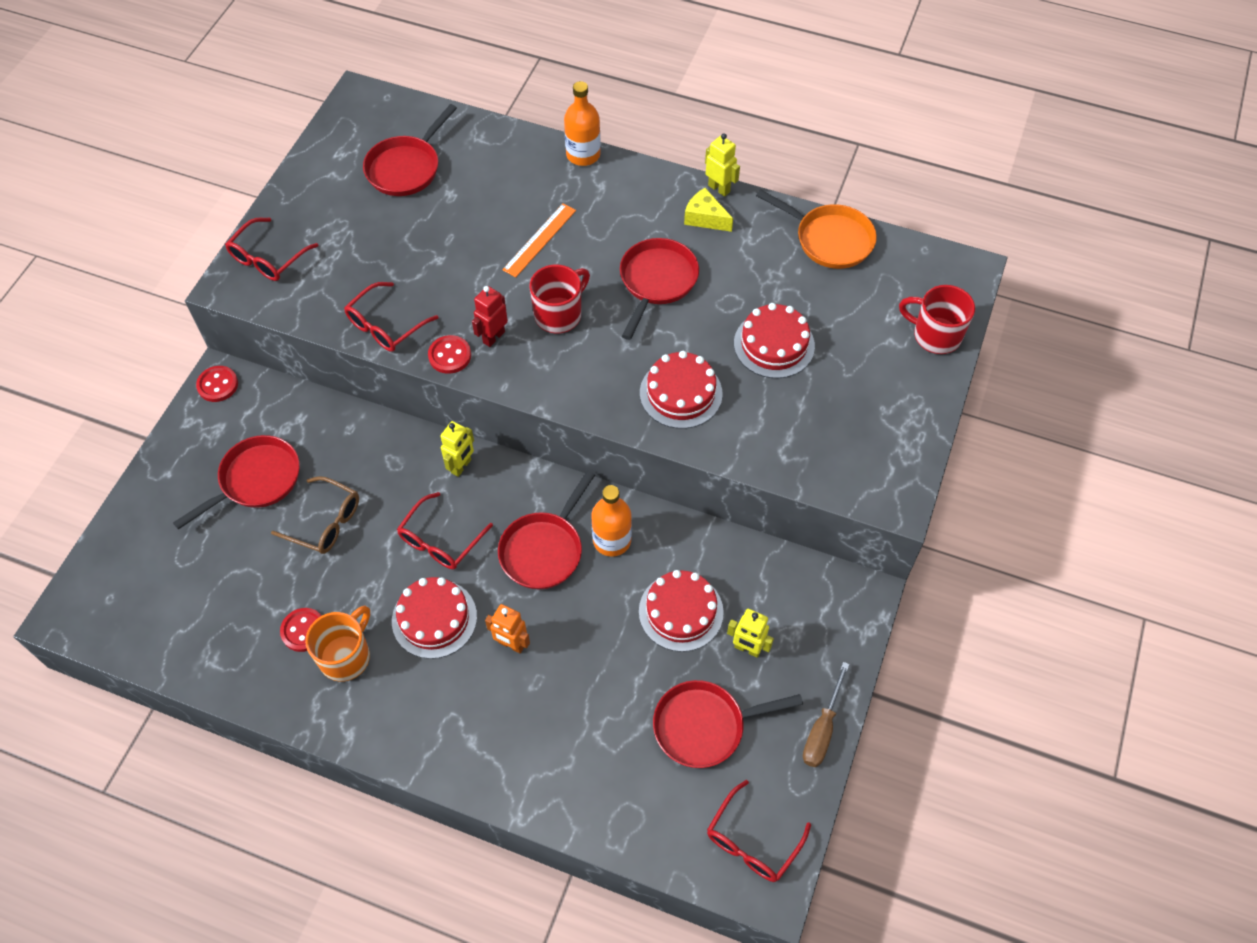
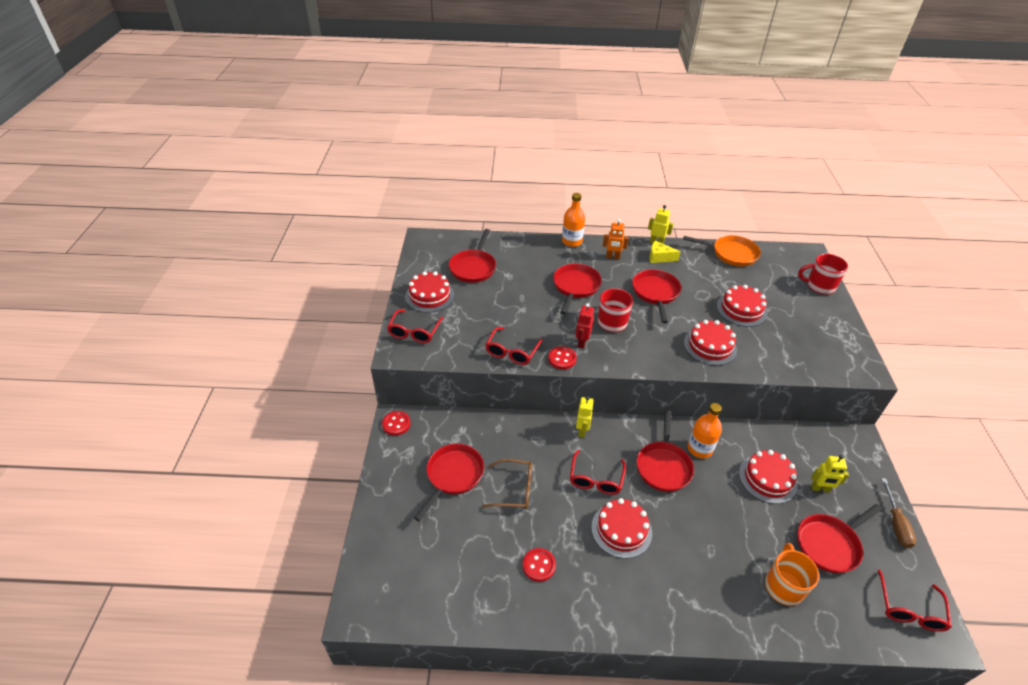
camera: 20 degrees left, 15 degrees down
(318, 203) = (429, 296): none -> red cake
(346, 656) = (577, 573): orange mug -> orange mug (783, 586)
(511, 644) = (680, 531): orange robot -> orange robot (612, 257)
(540, 240) = (575, 287): orange ruler -> red pan

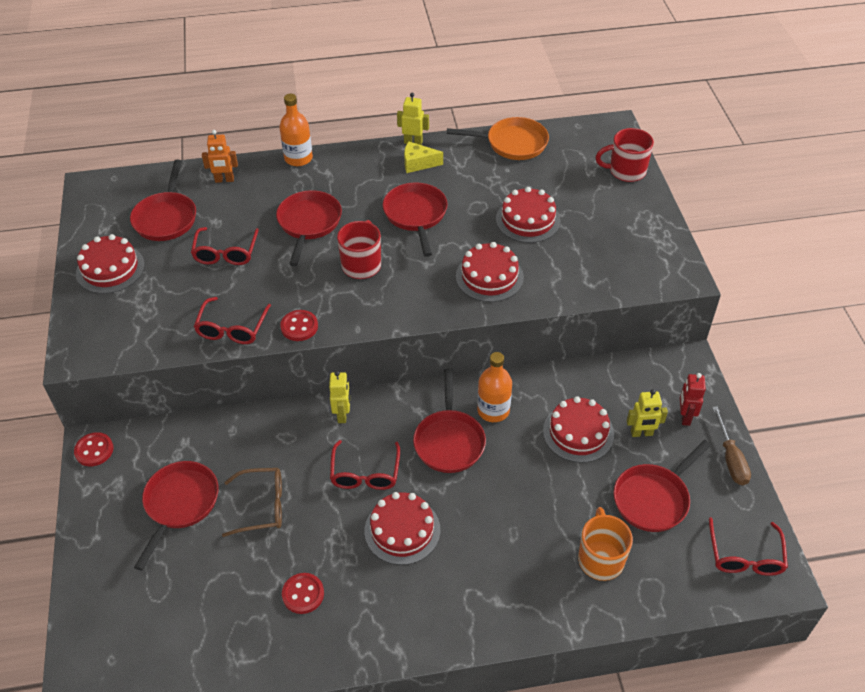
camera: 10 degrees left, 5 degrees up
(414, 331) = (96, 323): red glasses -> red glasses (226, 252)
(582, 342) = (323, 300): red robot -> red robot (685, 417)
(612, 257) = (355, 172): orange robot -> orange robot (224, 180)

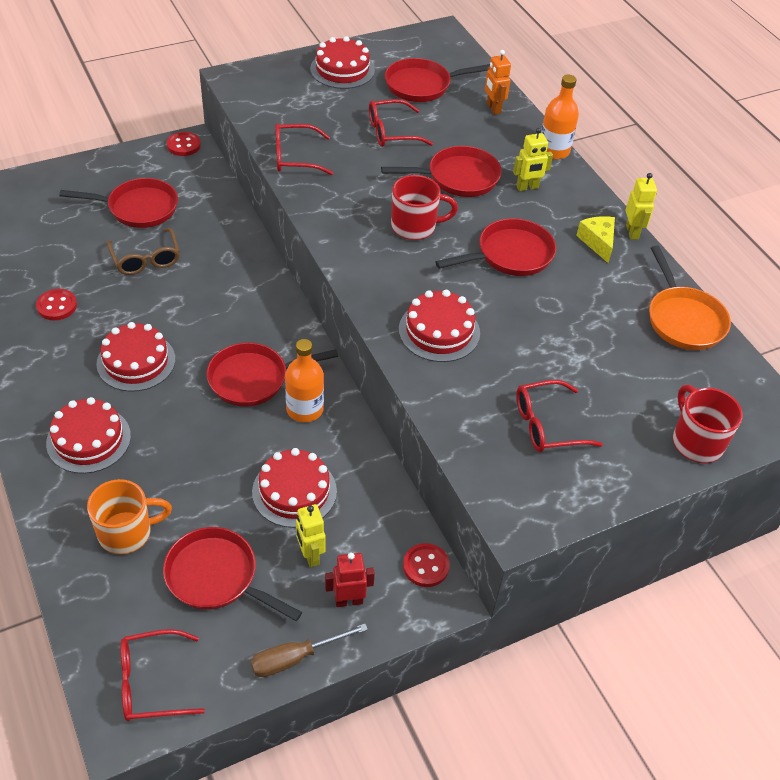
camera: 70 degrees right, 0 degrees up
(299, 327) = (312, 200): red button -> red button (426, 566)
(342, 414) = (265, 291): yellow robot -> yellow robot (527, 187)
(365, 472) = (198, 321): red glasses -> red glasses (548, 425)
(528, 220) = (550, 352): red cake -> red cake (88, 439)

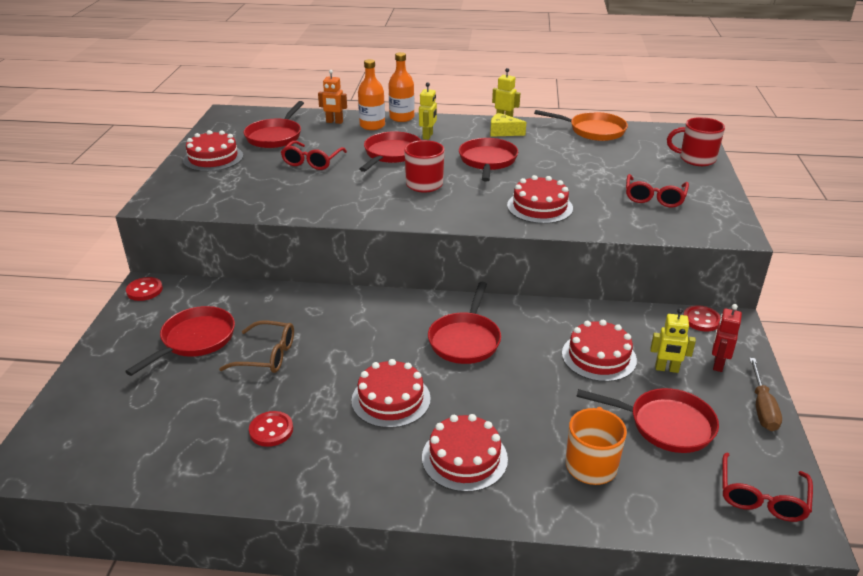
camera: 55 degrees left, 15 degrees down
(217, 577) = (665, 425): red pan -> red pan turned 135 degrees counterclockwise
(296, 157) = (292, 205): red glasses -> none
(304, 409) = (517, 325): orange bottle -> orange bottle (372, 125)

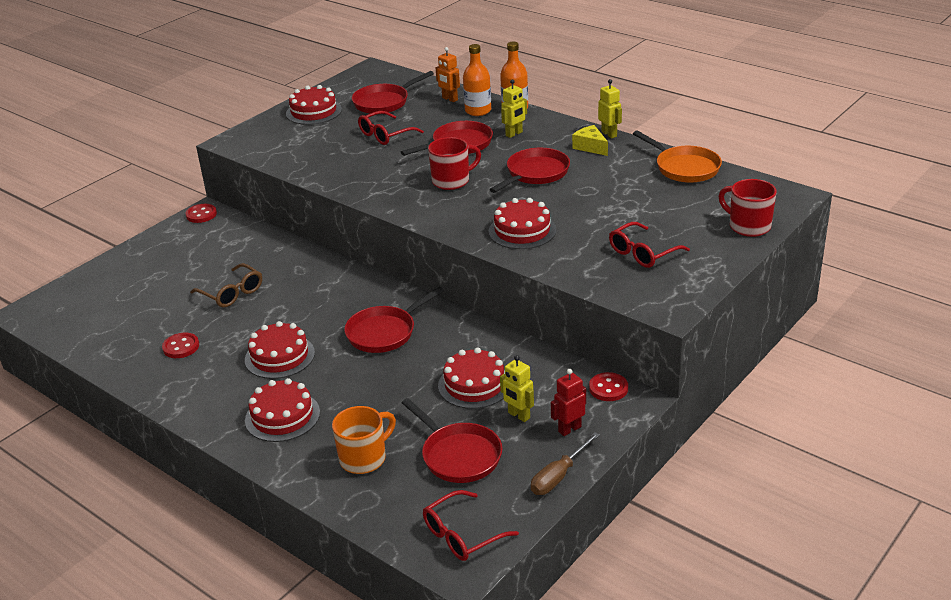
camera: 35 degrees right, 0 degrees up
(195, 340) = (197, 265): red pan -> none

